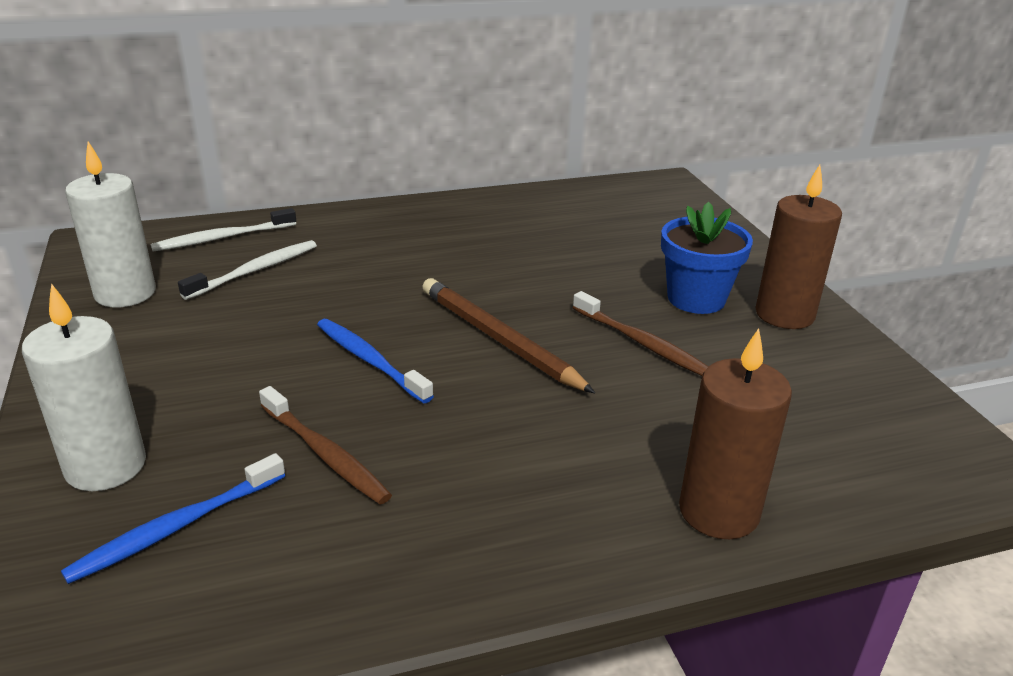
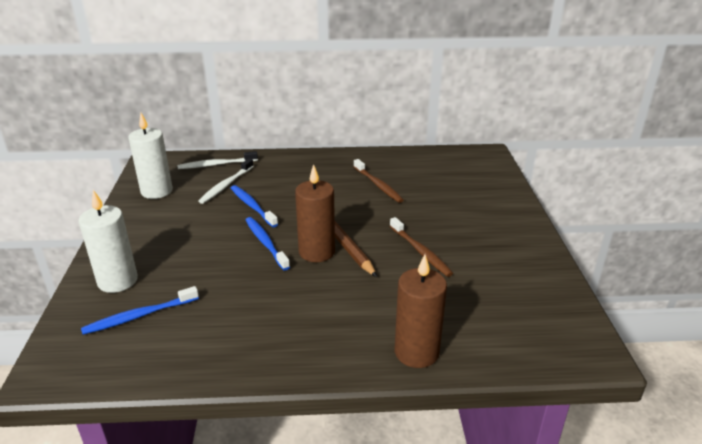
camera: 15 degrees right, 0 degrees up
(255, 271) = (226, 185): white toothbrush -> white toothbrush turned 150 degrees clockwise
(318, 301) = (252, 206): none -> blue toothbrush
(325, 454) = (223, 290): brown toothbrush -> brown toothbrush (378, 185)
(696, 299) = (467, 229): blue flower pot -> none
(784, 314) = (517, 245): brown candle -> brown candle (316, 252)

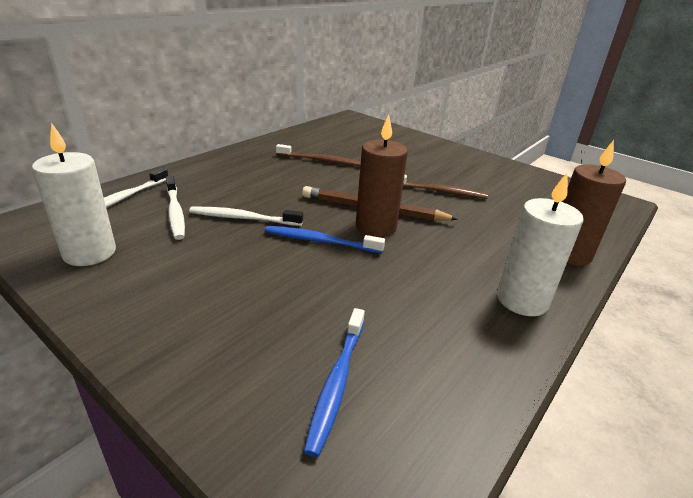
camera: 50 degrees left, 0 degrees up
(118, 281) = (233, 368): white candle -> white candle (522, 300)
(252, 206) = (243, 218): blue toothbrush -> white toothbrush

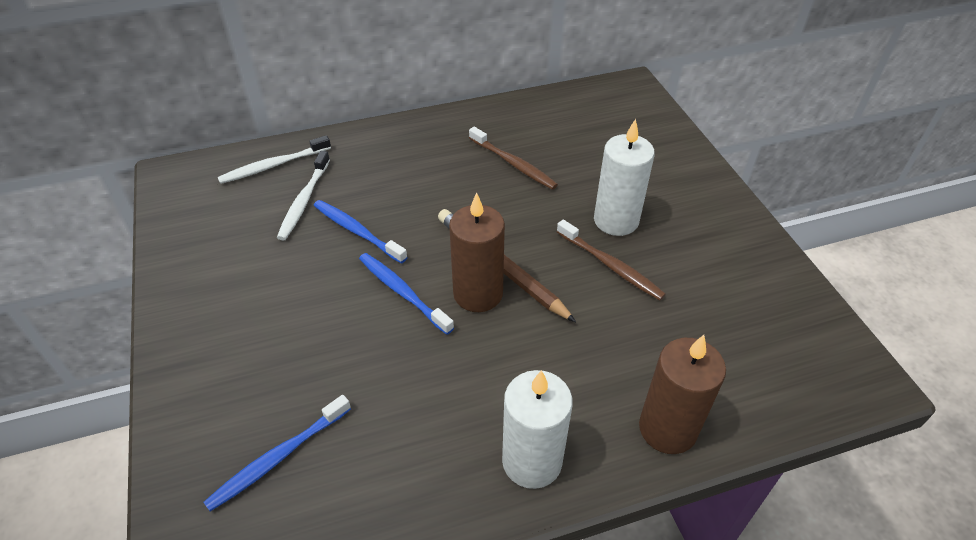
camera: 35 degrees right, 15 degrees up
(89, 253) = (205, 229): white candle -> white candle (616, 220)
(243, 218) = (357, 231): white toothbrush -> blue toothbrush

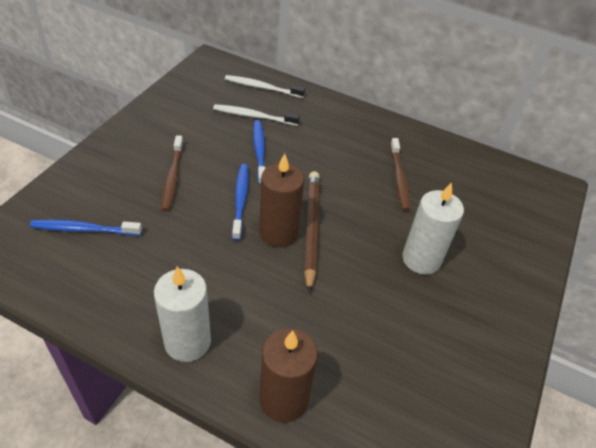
camera: 40 degrees right, 0 degrees up
(304, 201) = (253, 116): white toothbrush -> white toothbrush turned 45 degrees clockwise
(610, 266) = (379, 282): brown toothbrush -> brown toothbrush (172, 177)

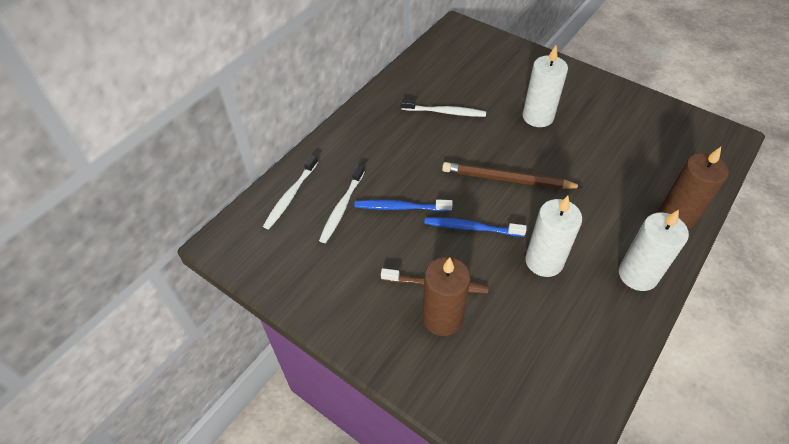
camera: 75 degrees left, 5 degrees up
(84, 229) = (514, 366): blue toothbrush -> none
(202, 256) = (544, 261): none -> white candle
(278, 233) = (513, 203): brown candle -> brown candle (442, 318)
(399, 178) = (445, 112): brown toothbrush -> white toothbrush

